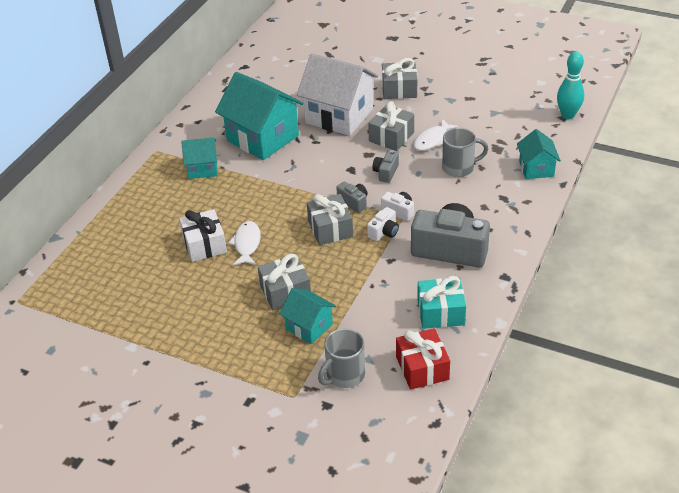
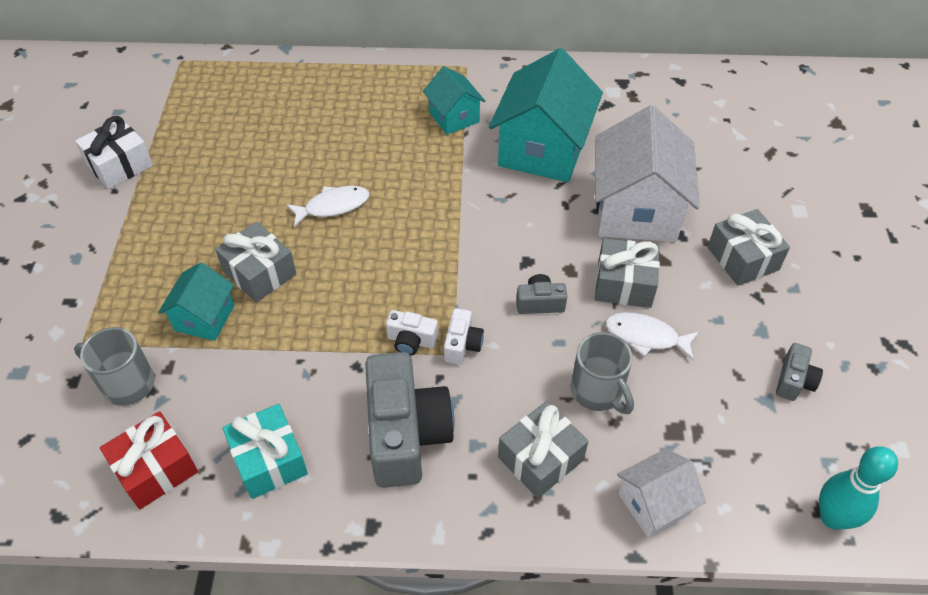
camera: 65 degrees right, 10 degrees up
(204, 245) = (317, 169): white gift -> white gift (120, 165)
(330, 229) = (394, 279): grey gift -> grey gift (540, 458)
(353, 202) = (458, 287): grey camera -> grey camera (794, 381)
(536, 168) = (654, 504): turquoise house -> white house

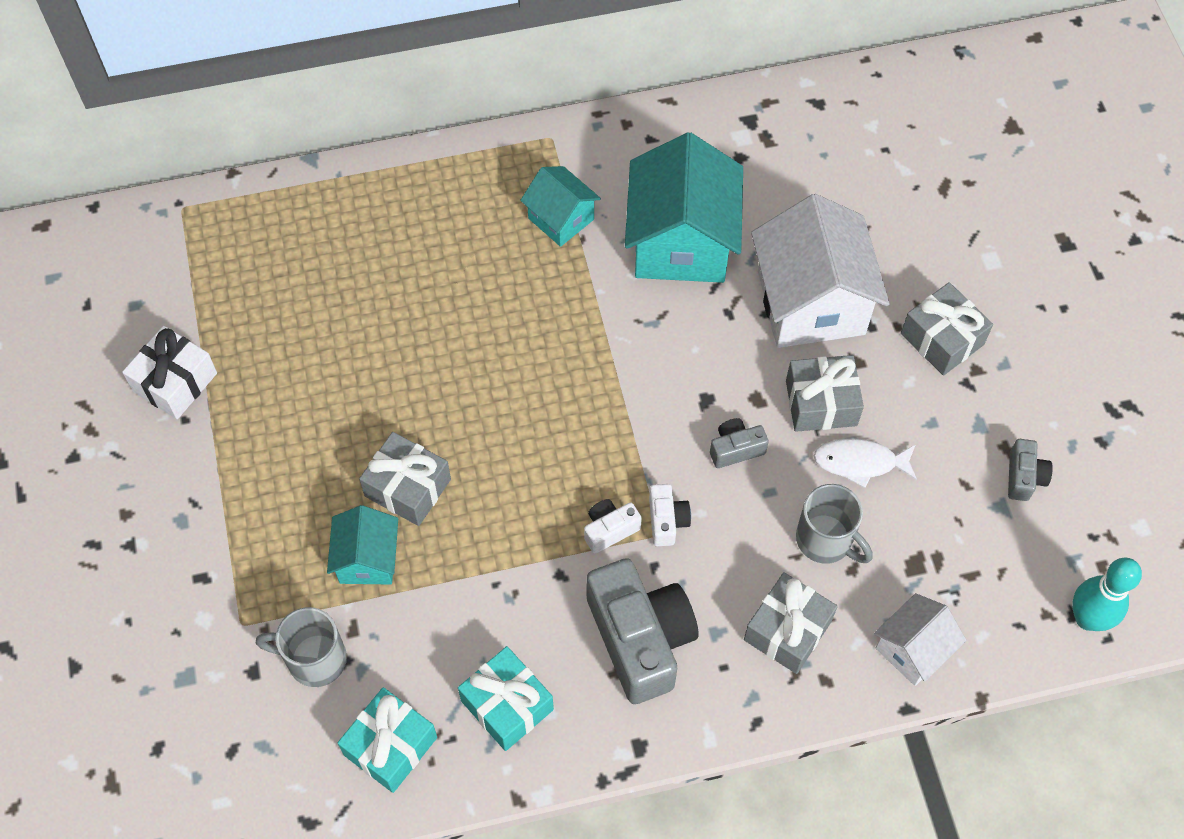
camera: 15 degrees left, 10 degrees up
(156, 469) = (390, 746): red gift -> turquoise gift
(333, 206) = (459, 379): white fish -> none
(411, 341) = (610, 530): white camera -> white camera turned 150 degrees clockwise

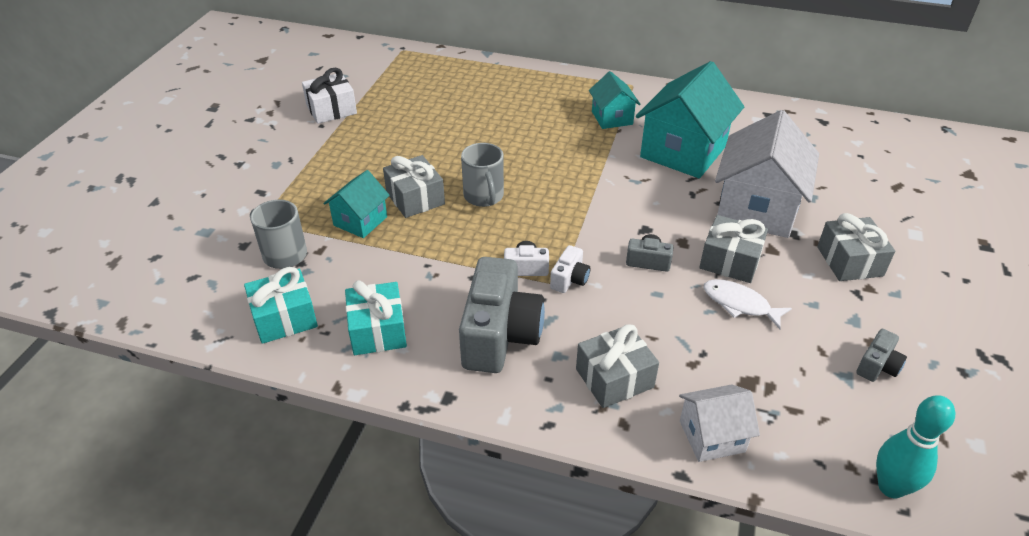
camera: 30 degrees right, 20 degrees down
(826, 540) = (682, 337): grey mug -> grey mug (484, 196)

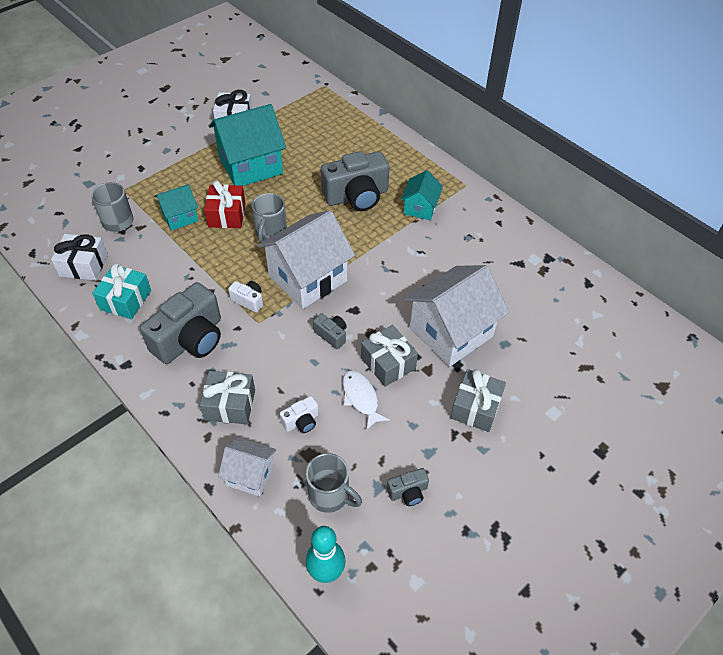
camera: 30 degrees right, 10 degrees up
(284, 318) = (84, 265): turquoise gift -> white gift
(415, 198) = (227, 215): grey gift -> red gift
(539, 131) = (356, 196): none -> grey camera
(567, 221) = (307, 278): none -> white house
(569, 279) = (268, 322): white camera -> white camera (301, 421)
(683, 152) = (444, 260): turquoise house -> turquoise house (251, 165)
(811, 410) = (330, 495): none -> grey mug

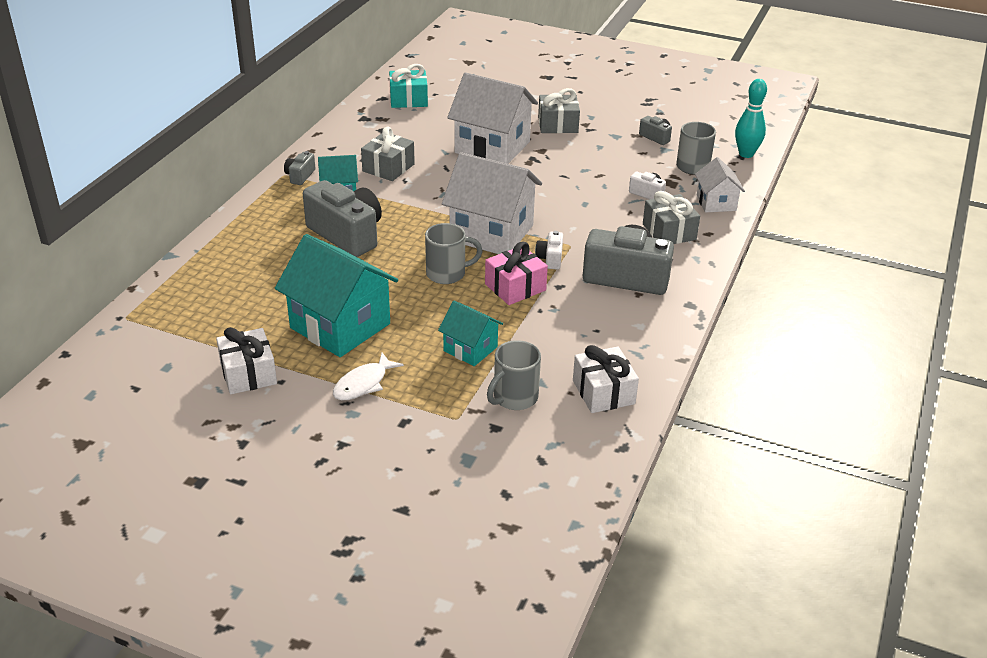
camera: 115 degrees left, 15 degrees down
(125, 300) = (620, 338): turquoise gift -> turquoise gift (408, 99)
(227, 215) = (441, 314): red gift -> none
(228, 265) = (515, 287): none -> pink gift
(331, 335) = (548, 202): grey camera -> grey camera (300, 176)
(361, 398) = (598, 173): white fish -> white fish (363, 384)
(388, 363) = (552, 168): grey gift -> grey gift (388, 168)

